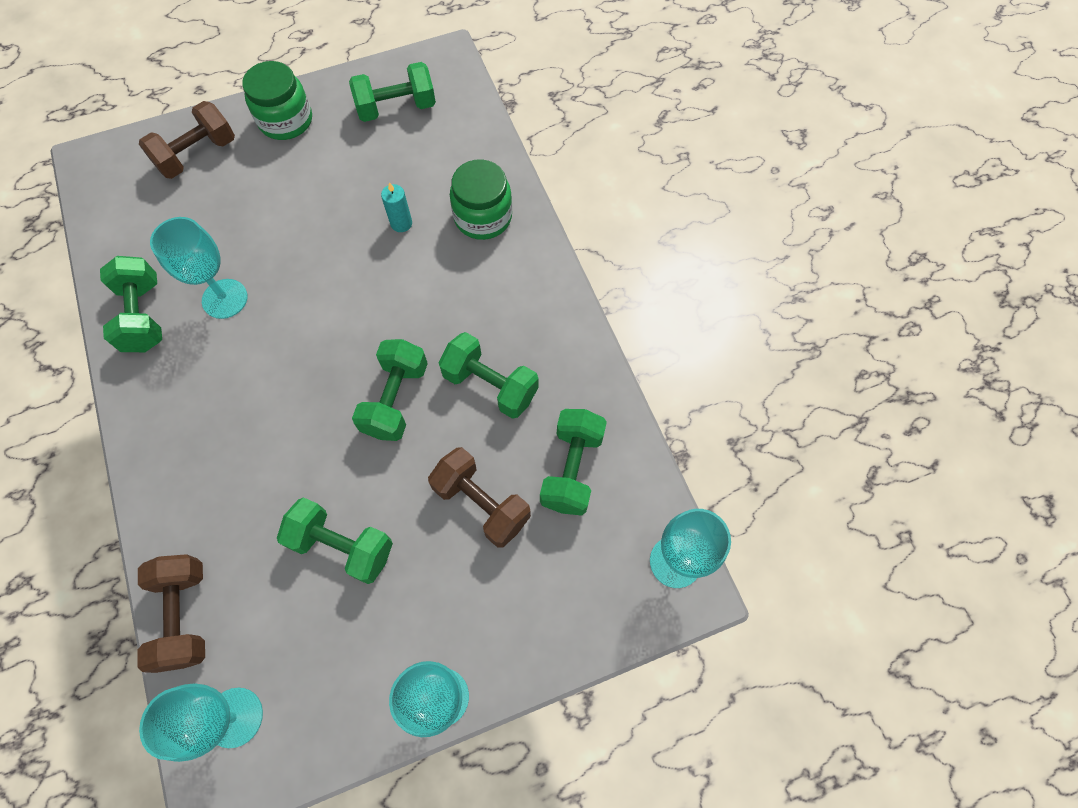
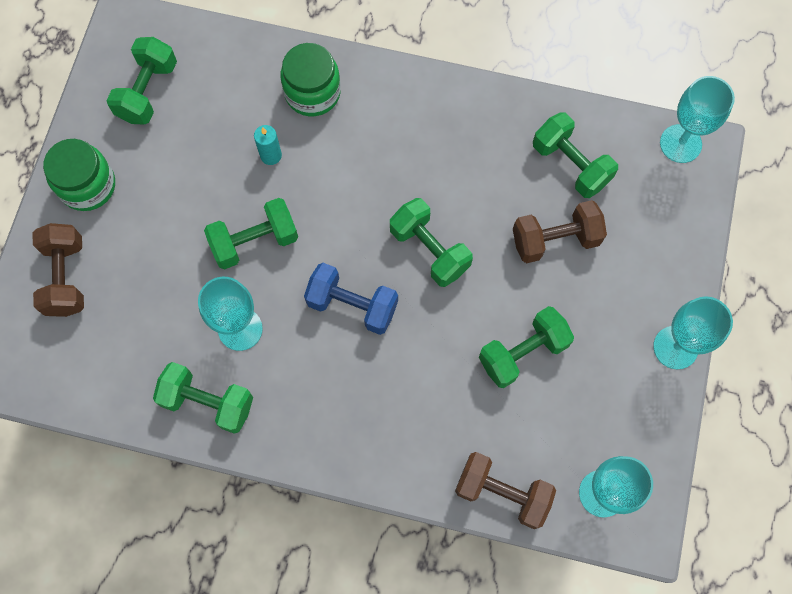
camera: 55 degrees left, 5 degrees up
(300, 370) = (352, 305): none -> blue dumbbell
(490, 385) = (466, 177): green dumbbell -> green dumbbell (255, 241)

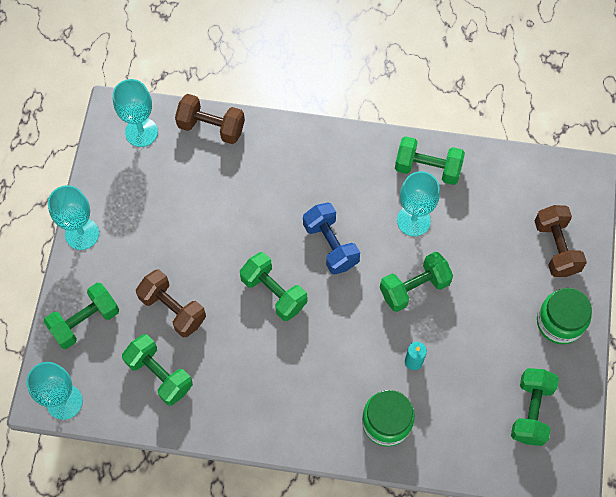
camera: 175 degrees right, 5 degrees down
(352, 305) = (330, 245): blue dumbbell -> blue dumbbell turned 45 degrees clockwise
(522, 352) = (198, 221): green dumbbell -> green dumbbell (85, 321)
(555, 240) = (173, 309): brown dumbbell -> brown dumbbell turned 60 degrees clockwise

